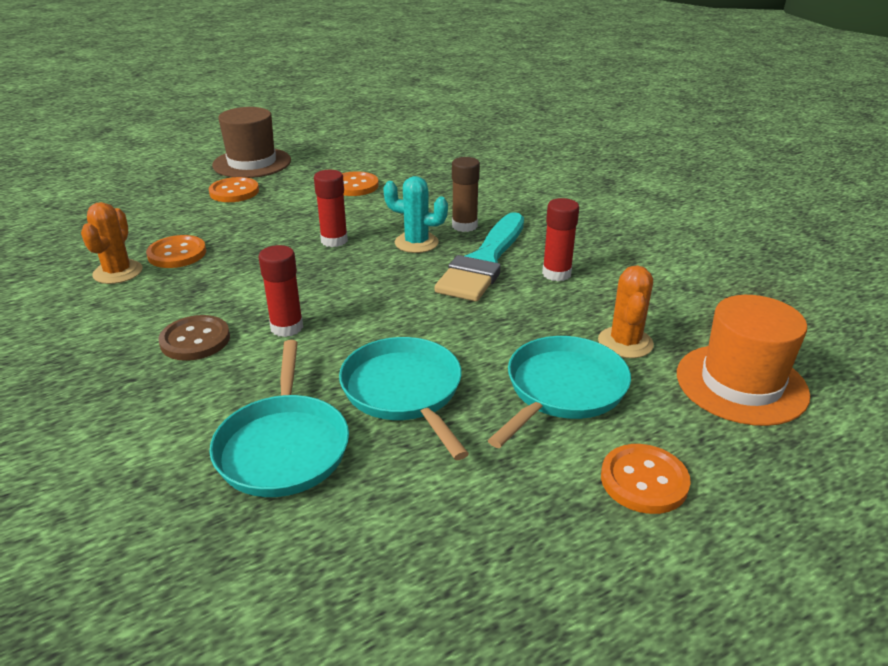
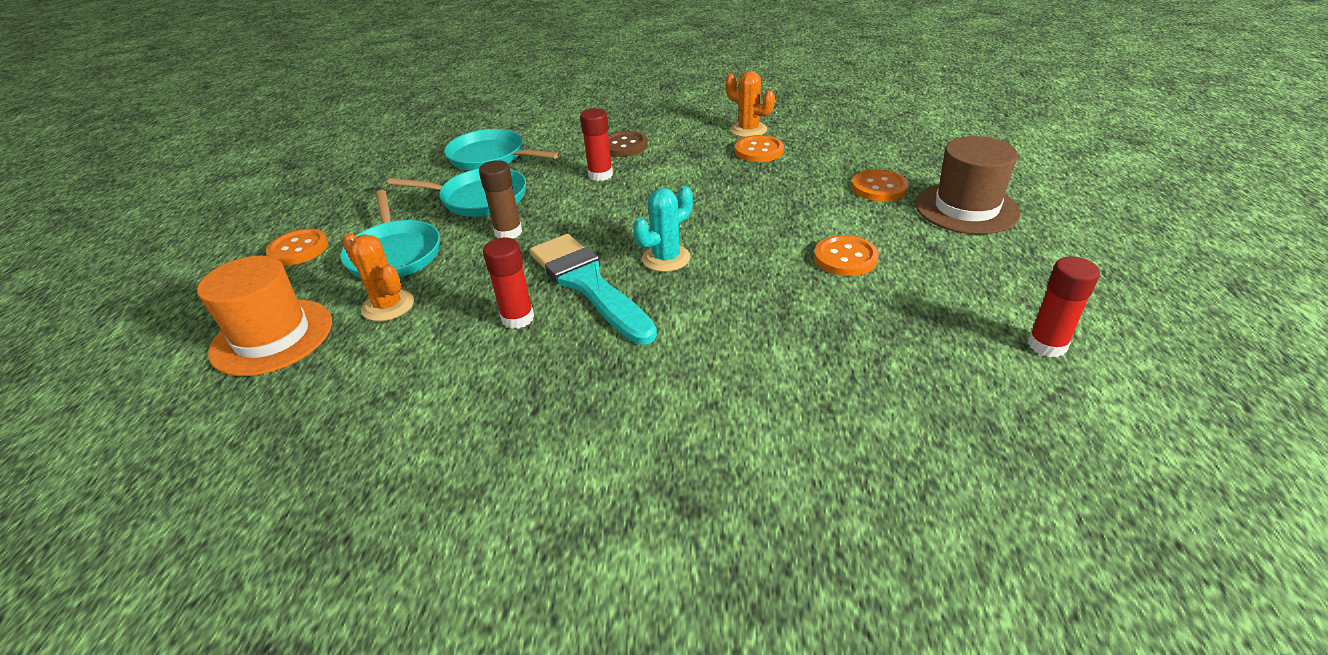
camera: 125 degrees right, 5 degrees up
(334, 240) = (715, 217): red glue stick -> red glue stick (1047, 345)
(464, 226) = (673, 299): brown glue stick -> brown glue stick (508, 232)

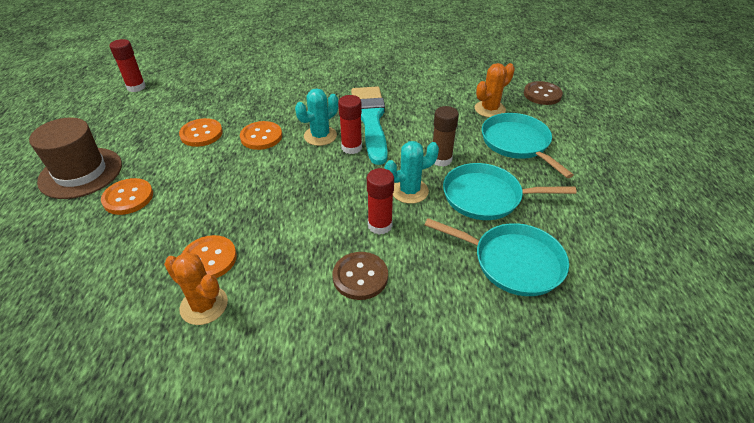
camera: 175 degrees right, 5 degrees up
(272, 337) = (542, 94): orange hat -> brown button
(298, 249) = (596, 149): orange button -> orange button (261, 137)
(388, 306) = (489, 109): orange cactus -> orange cactus turned 75 degrees counterclockwise
(517, 318) = (407, 102): red glue stick -> red glue stick (351, 147)
(561, 201) = (409, 191): none -> turquoise cactus
(588, 284) = (370, 120): turquoise brush -> turquoise brush turned 150 degrees counterclockwise

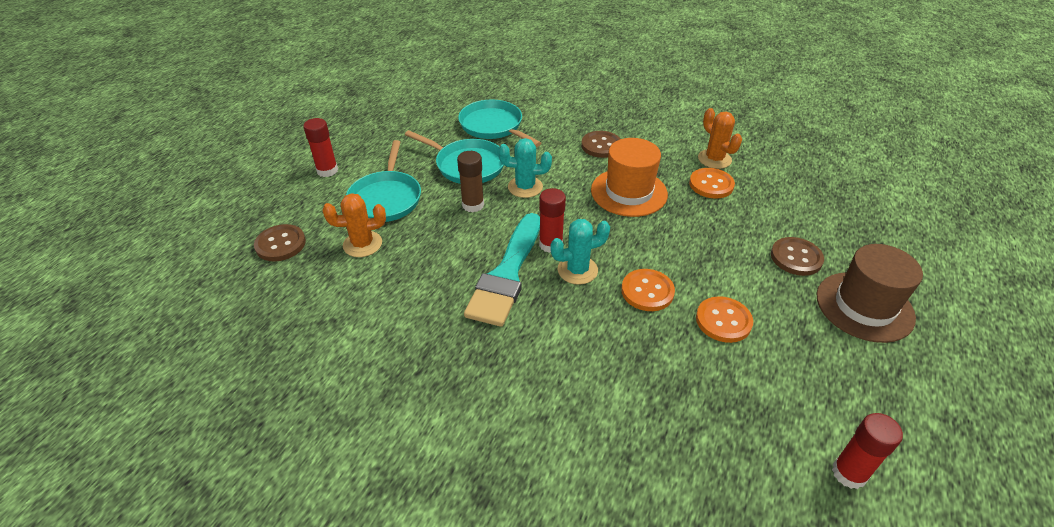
camera: 155 degrees left, 0 degrees up
(128, 198) = (796, 258): orange button -> brown button
(302, 218) = (629, 192): none -> orange hat
(380, 225) = (568, 170): red glue stick -> red glue stick (327, 171)

